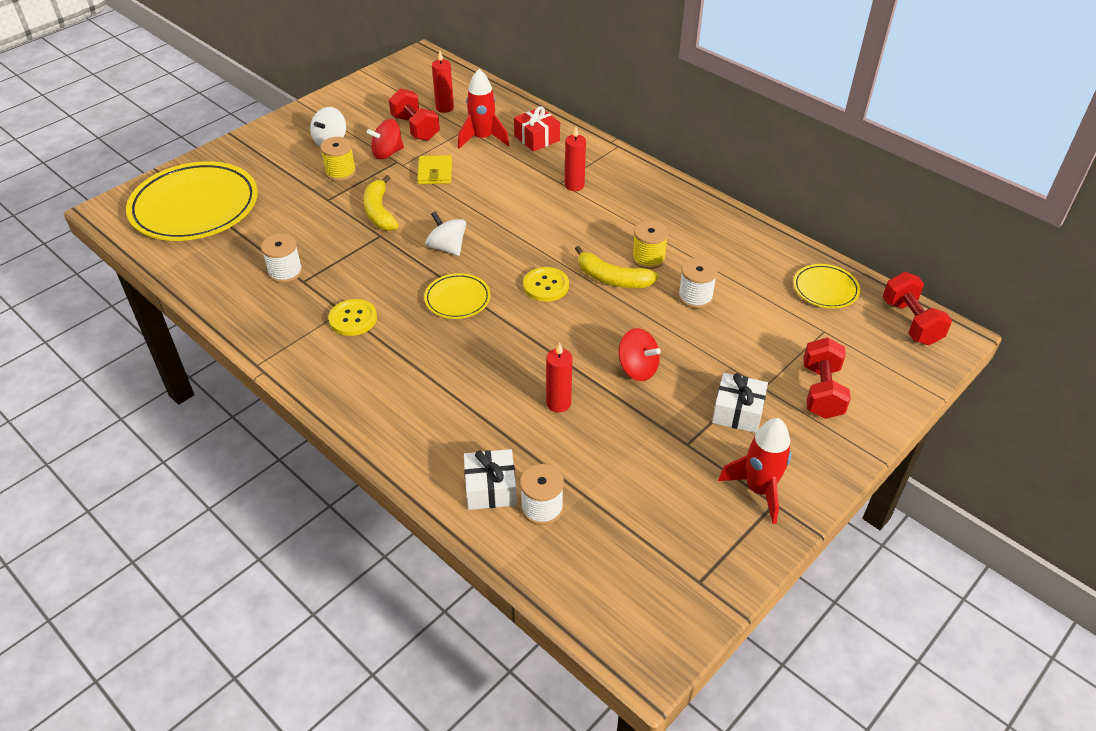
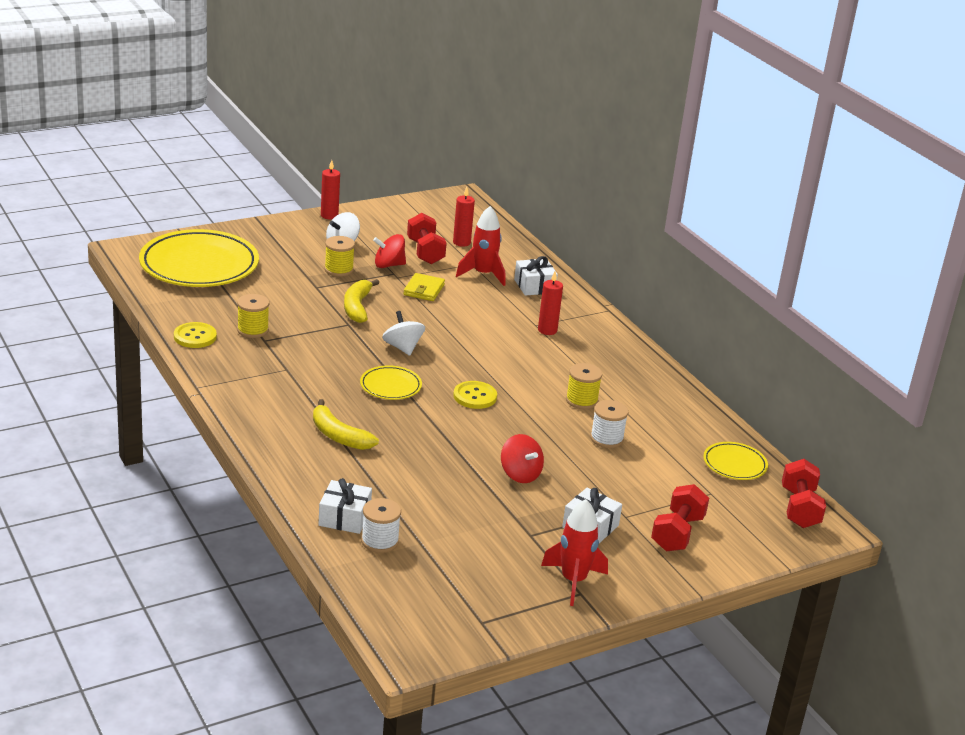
camera: 15 degrees right, 15 degrees down
(285, 272) = (253, 330): white spool -> yellow spool
(353, 319) = (293, 377): yellow button -> yellow button (195, 337)
(537, 138) = (534, 286): red gift -> white gift
(558, 403) = (435, 479): red candle -> red candle (329, 215)
(612, 278) = (538, 406): yellow banana -> yellow banana (338, 436)

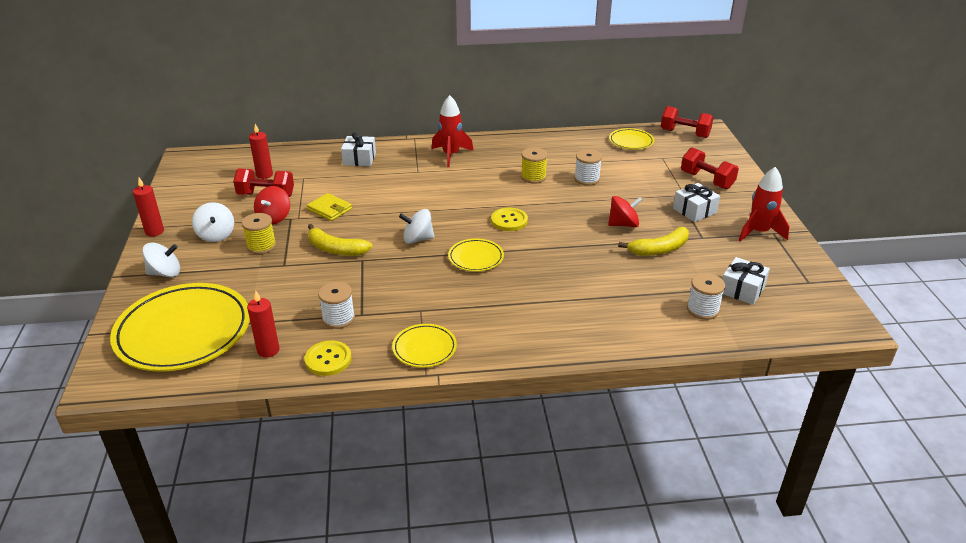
camera: 65 degrees left, 5 degrees up
(232, 380) = (424, 348): none -> yellow plate
(253, 330) = (338, 318): yellow spool -> white spool
(272, 236) = (165, 273): none -> white spinning top
(338, 436) = (543, 301): yellow banana -> yellow banana (659, 249)
(344, 517) = (667, 322): white gift -> white gift (742, 289)
(483, 274) = (325, 176): red rocket -> red rocket (451, 155)
(547, 330) = (428, 168): red candle -> red candle (268, 350)

